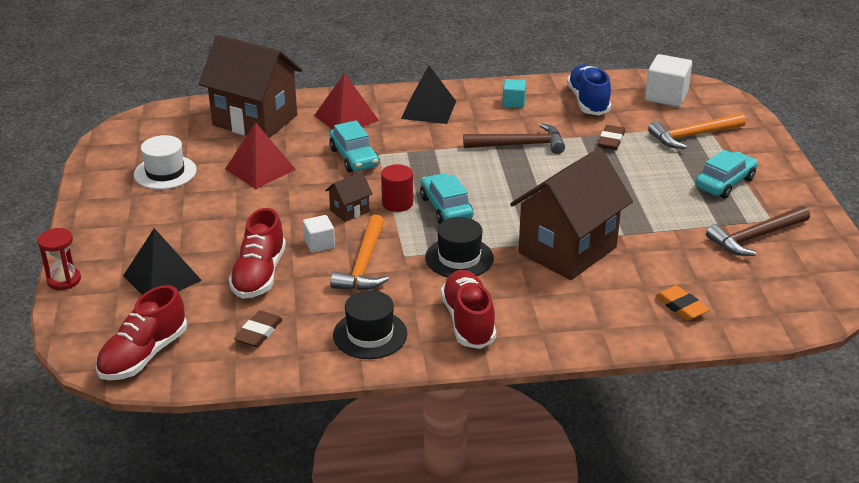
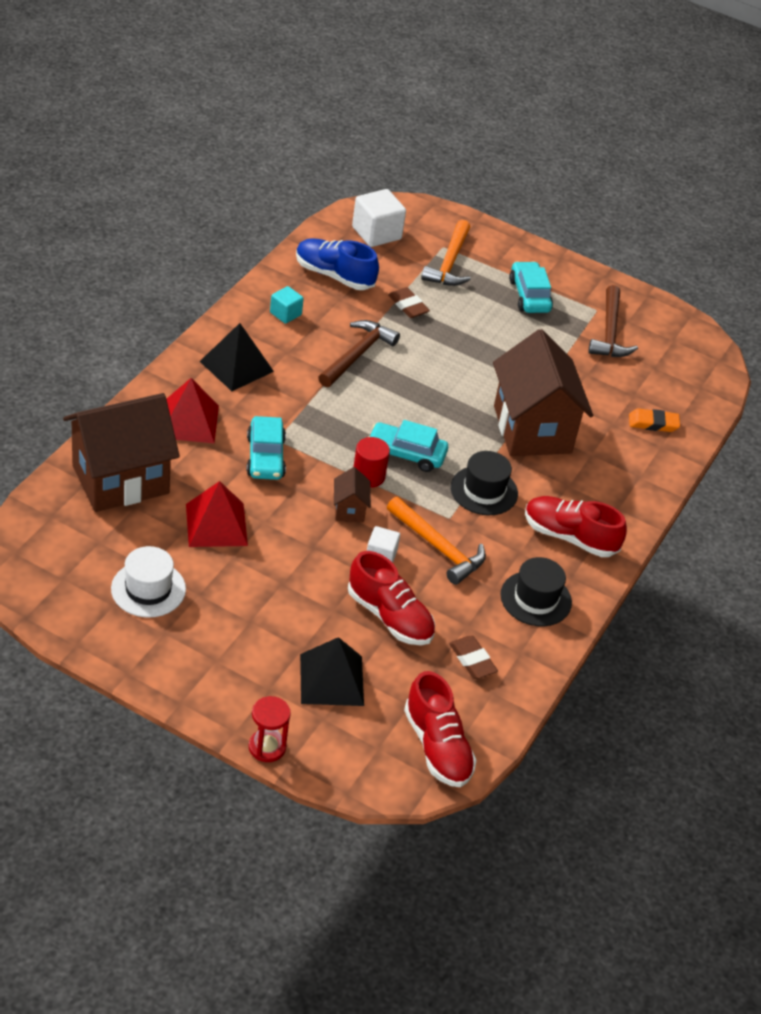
camera: 60 degrees left, 10 degrees up
(354, 158) = (266, 457): turquoise car -> turquoise car turned 75 degrees clockwise

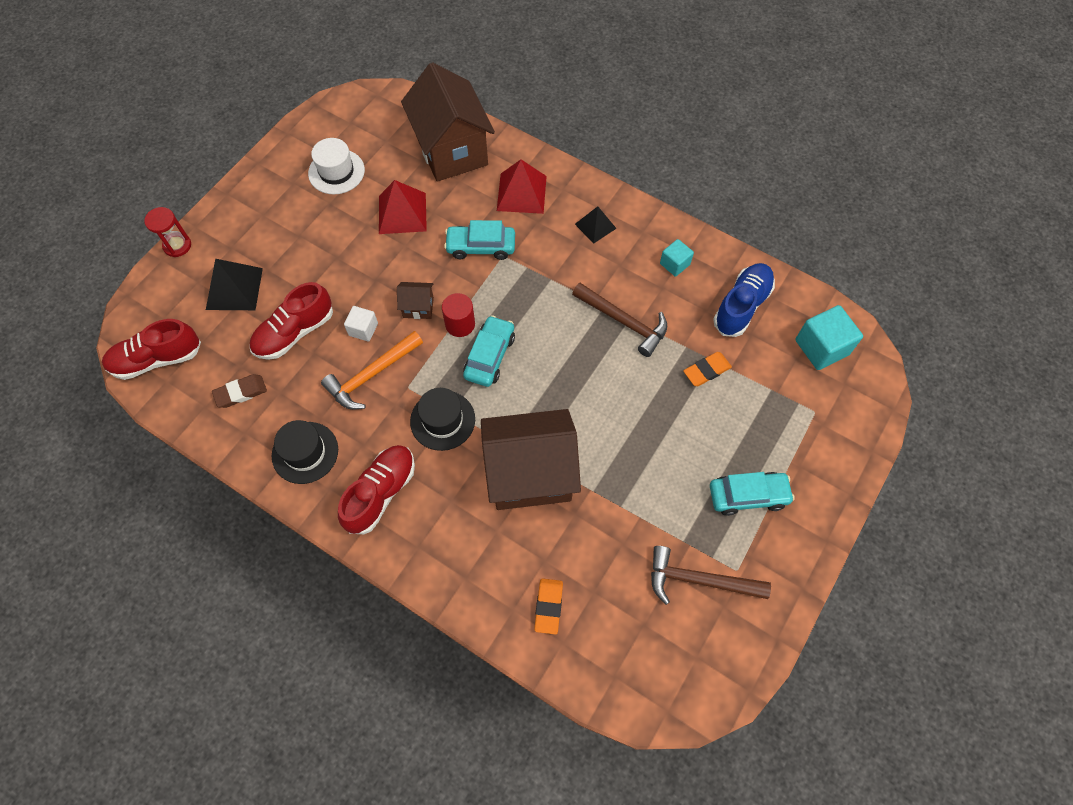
camera: 100 degrees right, 20 degrees up
(236, 366) = (595, 226): black pyramid -> black pyramid, size x0.63
(376, 233) = (821, 347): white cube -> turquoise cube
(408, 306) = (706, 371): brown eraser -> orange eraser
(449, 263) = (787, 416): orange hammer -> none

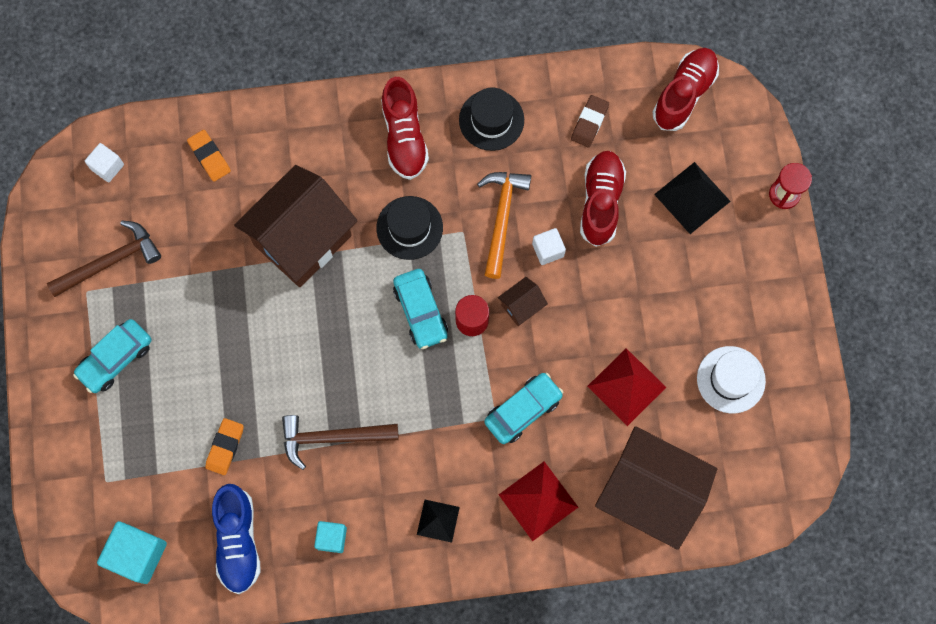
camera: 140 degrees right, 10 degrees up
(643, 671) = (107, 167): none -> white cube

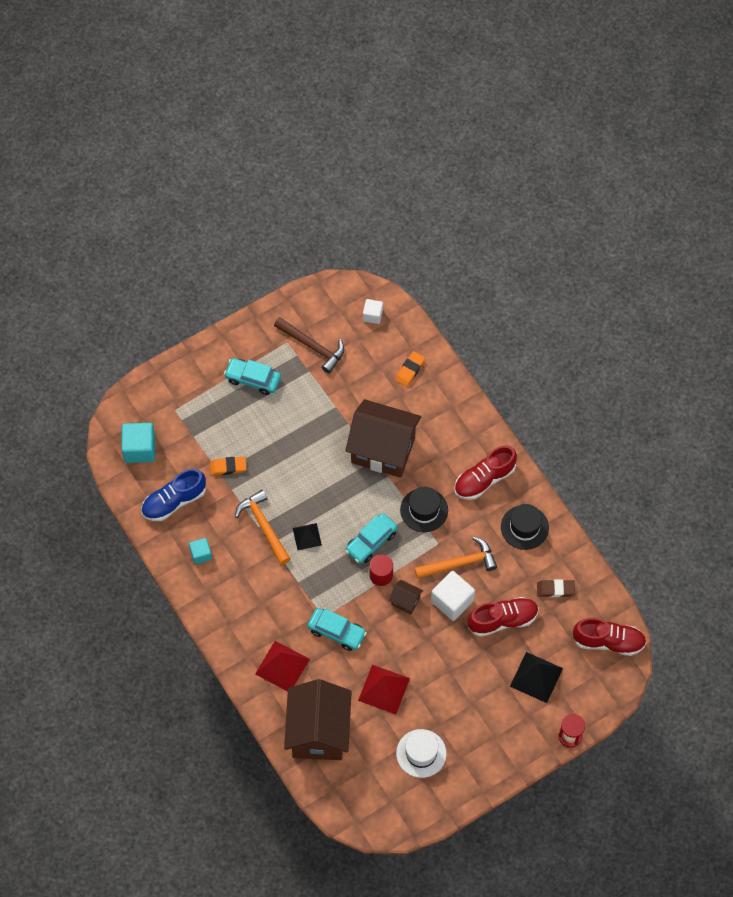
camera: 65 degrees right, 10 degrees down
(332, 437) = (264, 526): brown hammer -> orange hammer
(438, 520) = (241, 611): black pyramid -> black pyramid (307, 536)
(548, 250) = (452, 601): white cube -> white cube, size x1.71

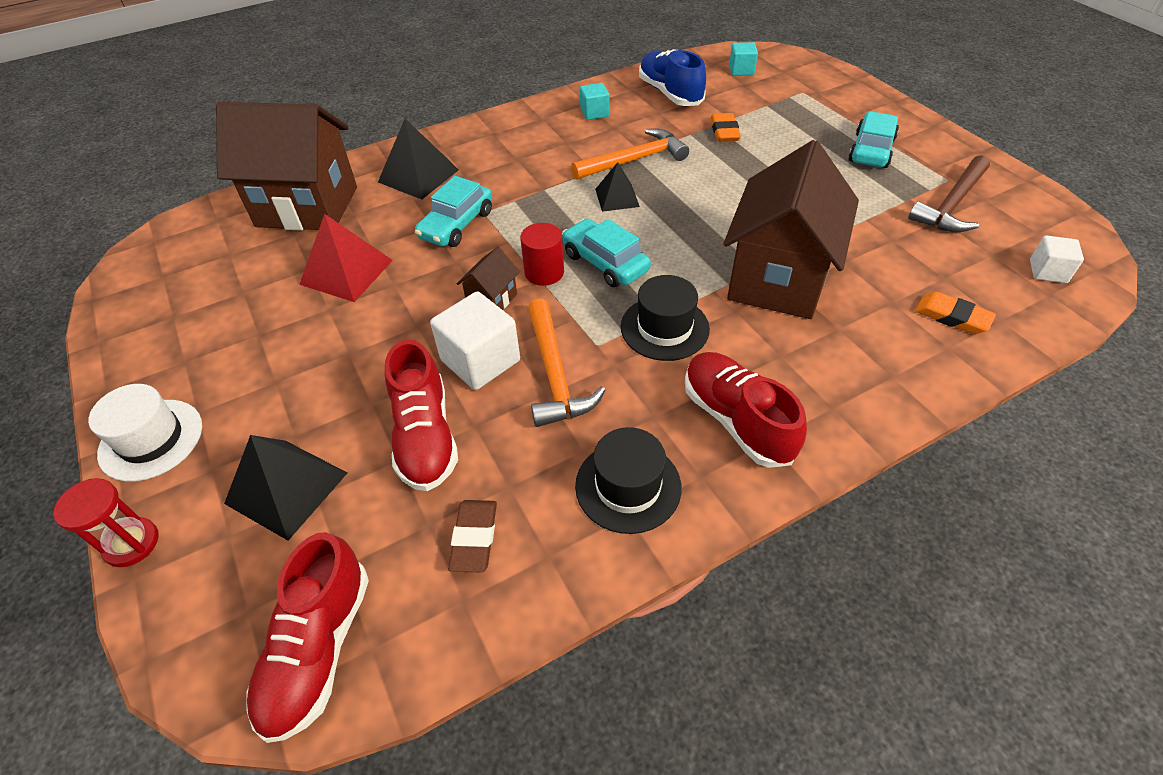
camera: 95 degrees right, 15 degrees down
(139, 449) = (741, 70): turquoise cube -> turquoise cube, size x0.58
(282, 666) = (418, 176): red pyramid -> black pyramid
(421, 753) = (219, 312): white hat -> white hat (151, 439)

